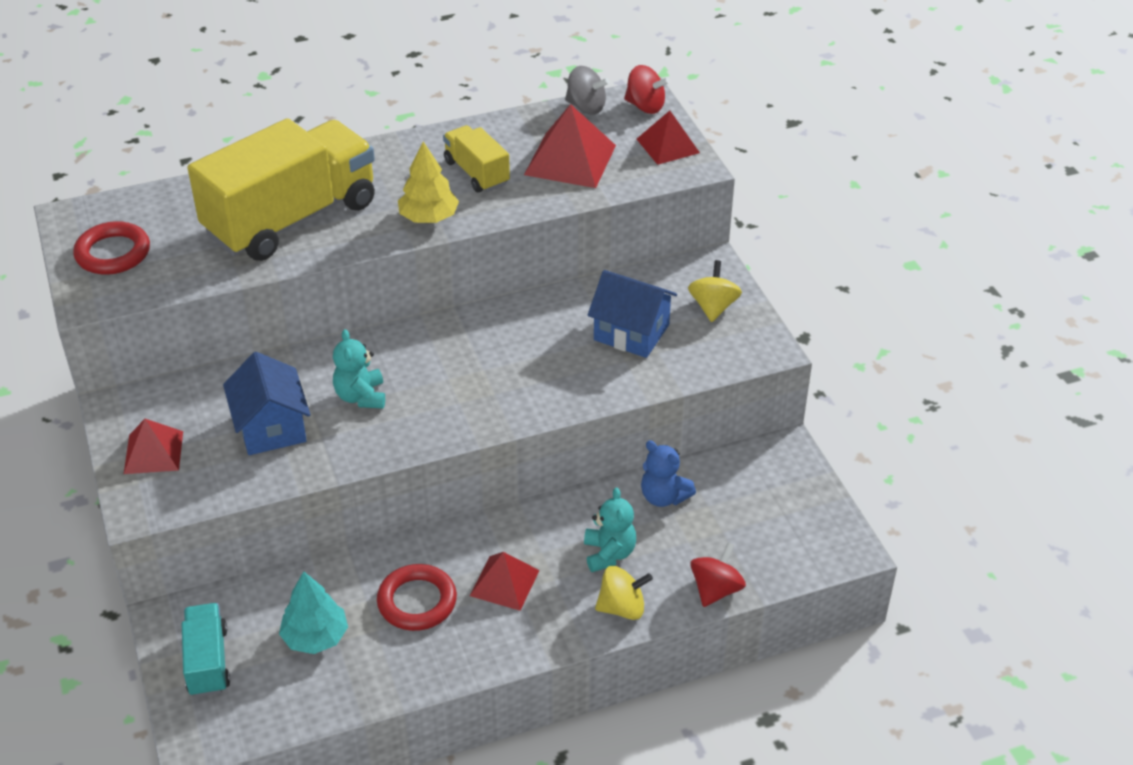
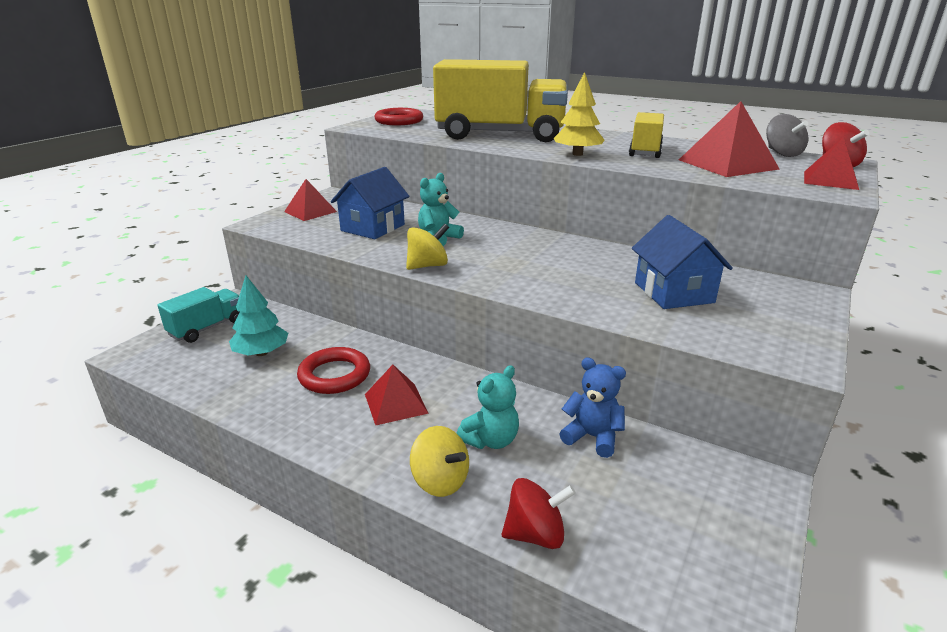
camera: 50 degrees right, 15 degrees down
(664, 497) = (592, 437): blue teddy bear -> blue teddy bear turned 120 degrees clockwise
(713, 307) = (776, 312): yellow spinning top -> yellow spinning top (428, 266)

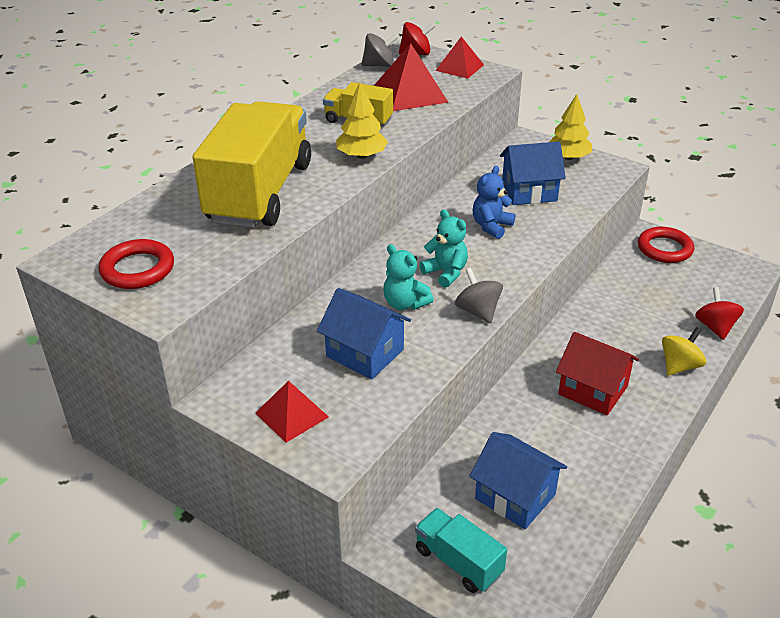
camera: 85 degrees left, 10 degrees up
(261, 353) = (515, 496): turquoise tree -> blue house
(334, 375) = (553, 433): red ring -> red ring (664, 249)
(395, 403) = (593, 390): red pyramid -> red house
(428, 266) = (478, 311): yellow spinning top -> grey spinning top
(490, 440) = (631, 339): turquoise teddy bear -> turquoise teddy bear (446, 273)
(592, 437) = (619, 292): blue teddy bear -> blue teddy bear (491, 226)
(793, 320) = (568, 157): none -> yellow tree

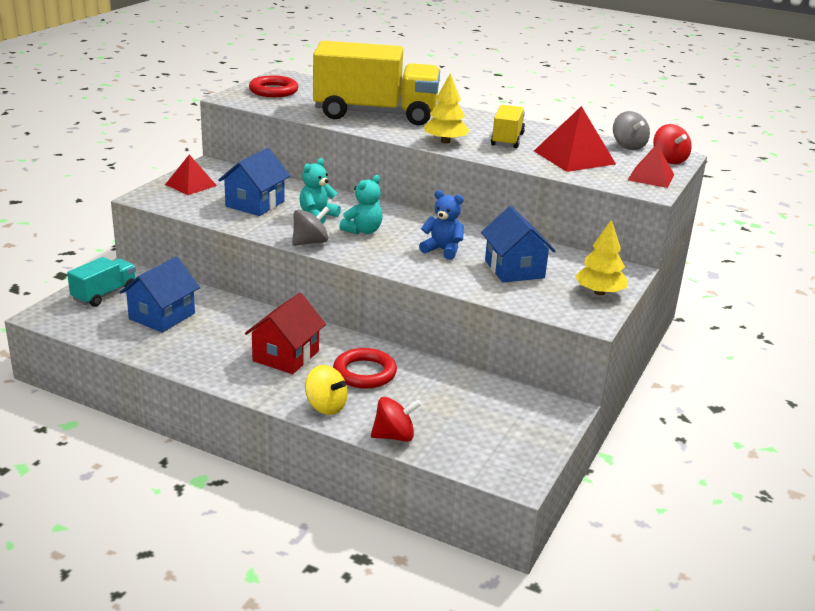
camera: 80 degrees right, 10 degrees down
(664, 249) = (538, 417): red ring -> red ring (364, 373)

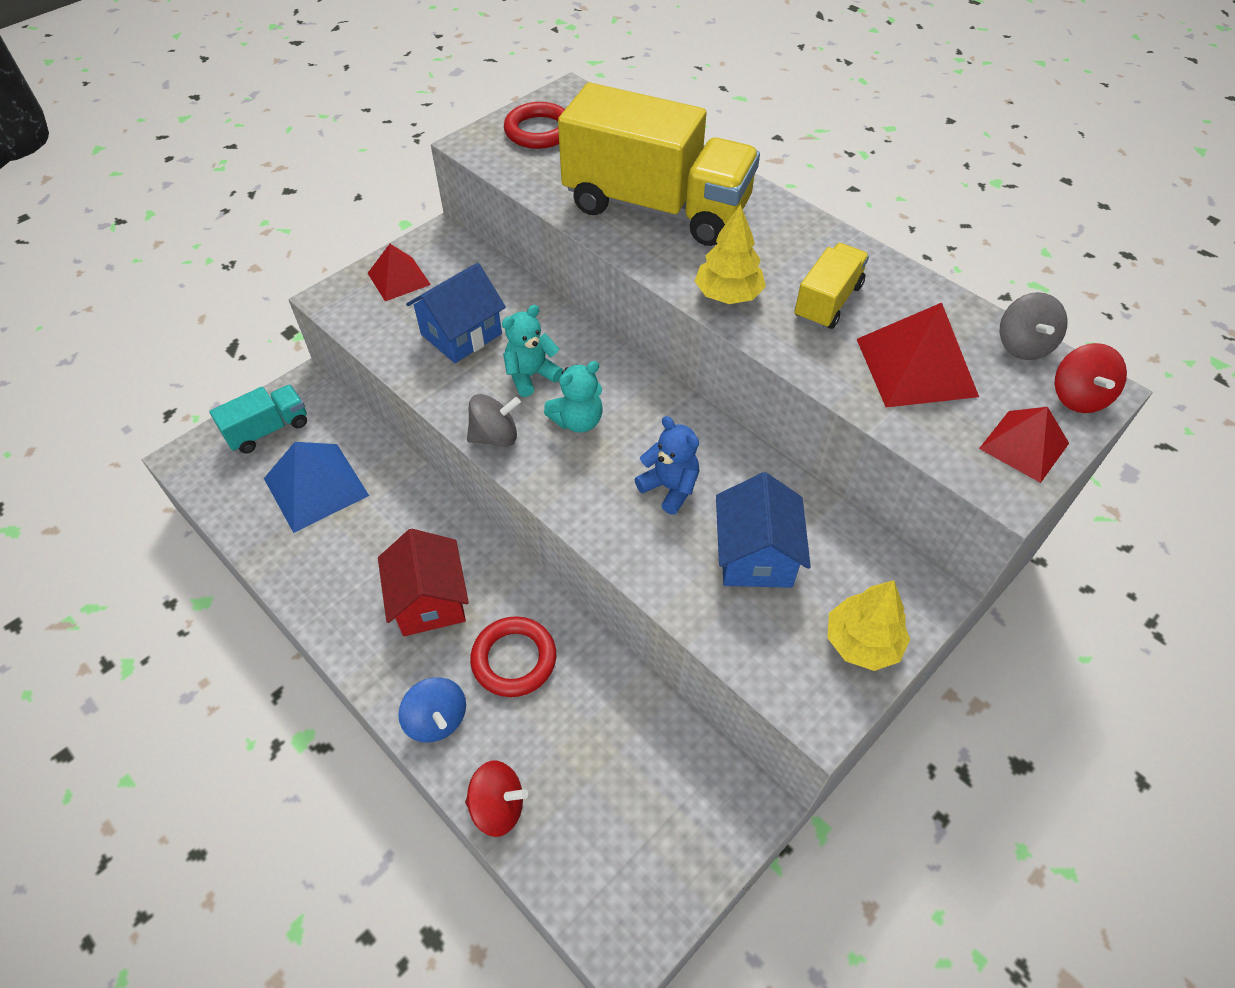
camera: 20 degrees right, 25 degrees up
(162, 316) = (316, 487): blue house -> blue pyramid
(286, 356) = (430, 601): red house -> red house turned 60 degrees counterclockwise
(325, 406) = (437, 719): yellow spinning top -> blue spinning top

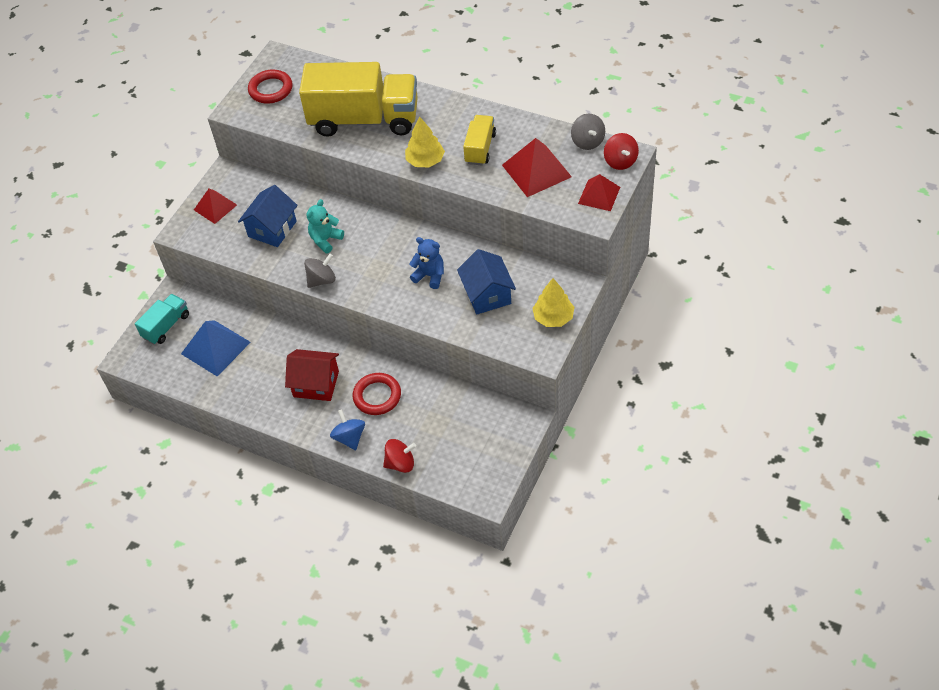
camera: 15 degrees left, 0 degrees up
(430, 601) = (316, 384): red house -> red house turned 45 degrees counterclockwise
(437, 719) = (349, 437): blue spinning top -> blue spinning top turned 150 degrees counterclockwise
(578, 421) = (364, 257): turquoise teddy bear -> none

